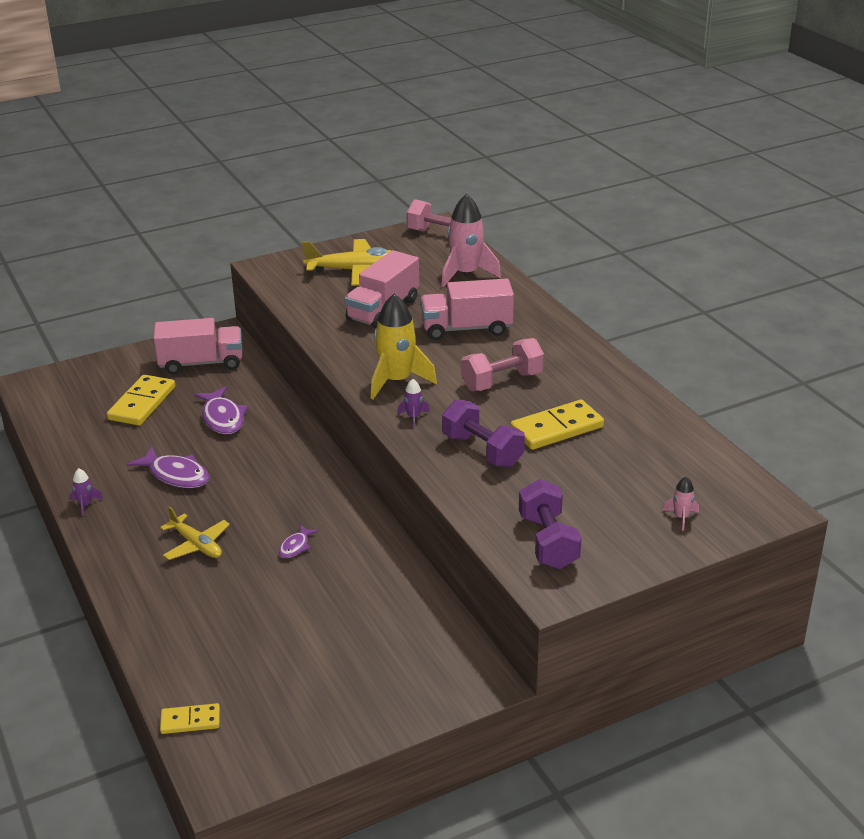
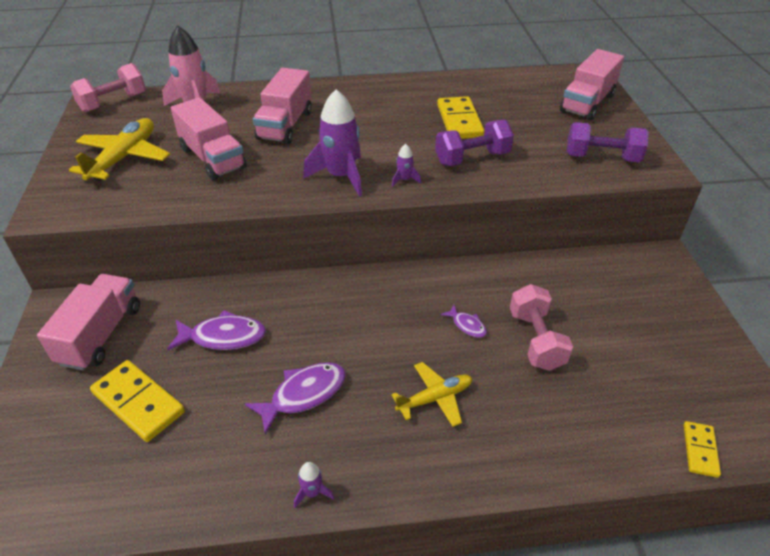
camera: 70 degrees left, 10 degrees up
(397, 381) = (341, 176): yellow rocket -> purple rocket
(502, 381) = (379, 128): pink dumbbell -> pink dumbbell (536, 340)
(681, 517) = (587, 103): pink rocket -> pink truck

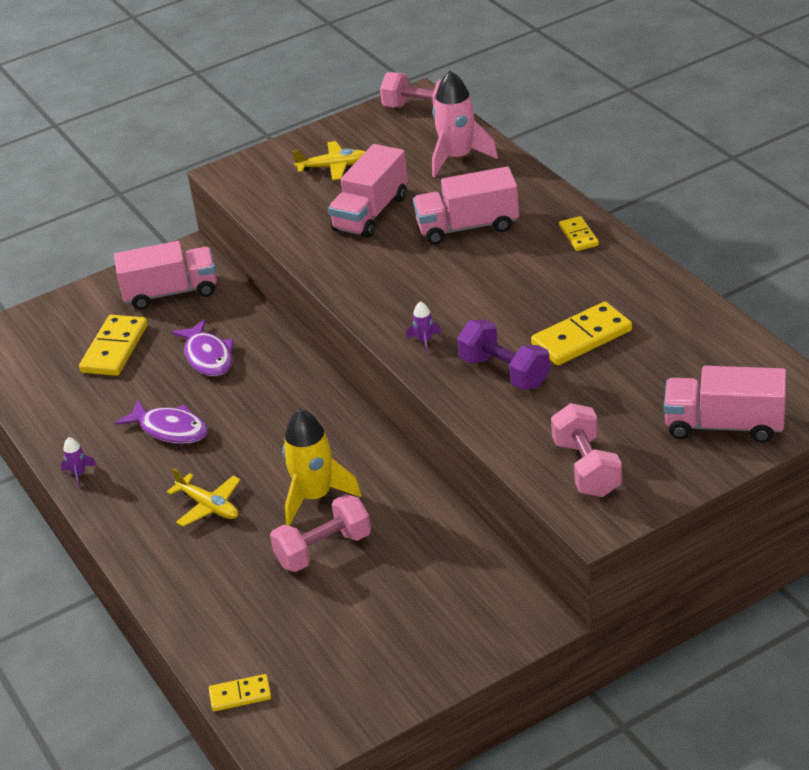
camera: 70 degrees right, 5 degrees down
(124, 157) = (333, 166): yellow plane -> yellow plane, size x0.64
(341, 176) = (400, 300): purple rocket -> none
(347, 92) = (578, 236): none -> yellow domino
(467, 325) = (315, 497): purple fish -> yellow rocket
(601, 158) = (587, 468): purple dumbbell -> pink dumbbell

